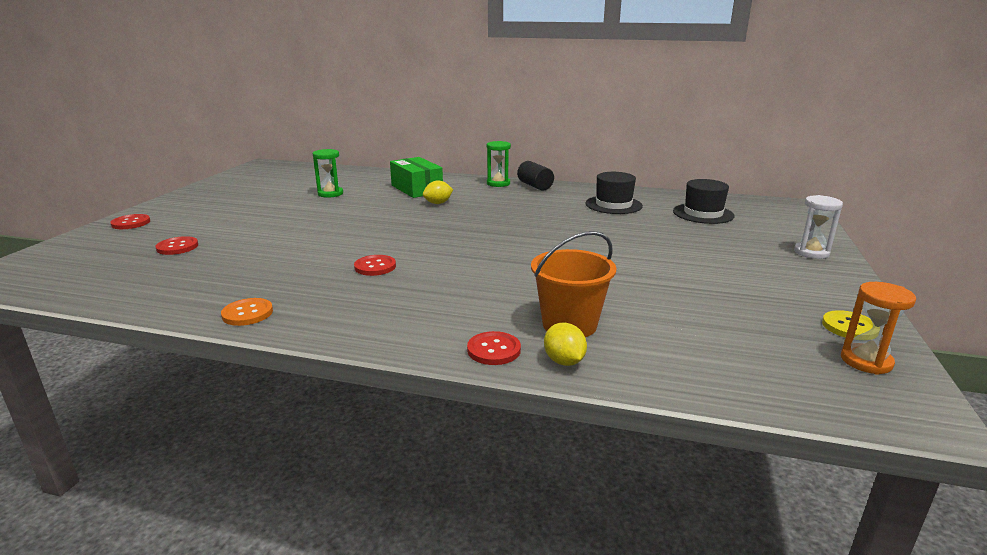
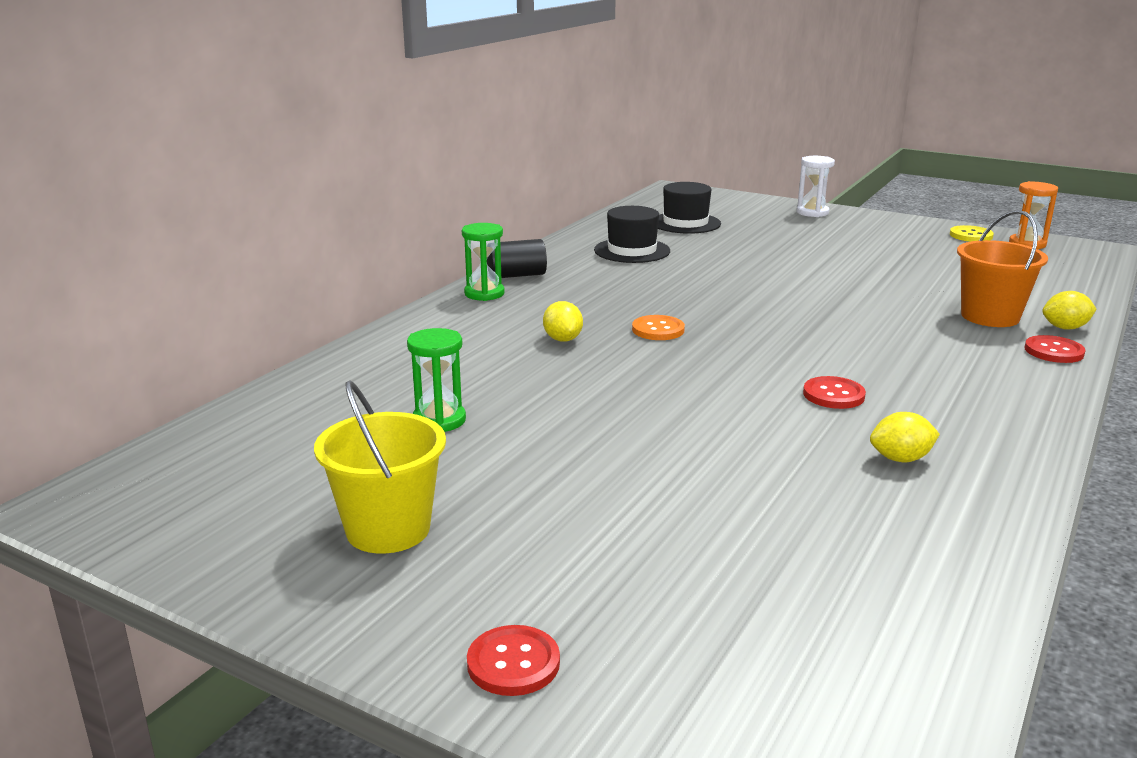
camera: 75 degrees left, 0 degrees up
(177, 247) = (713, 570): red button -> none
(233, 198) = (388, 529): none -> yellow bucket
(247, 313) = (1001, 481): orange button -> orange button (658, 330)
(282, 285) = (900, 459): none -> yellow lemon
(417, 189) = (467, 348): green box -> none

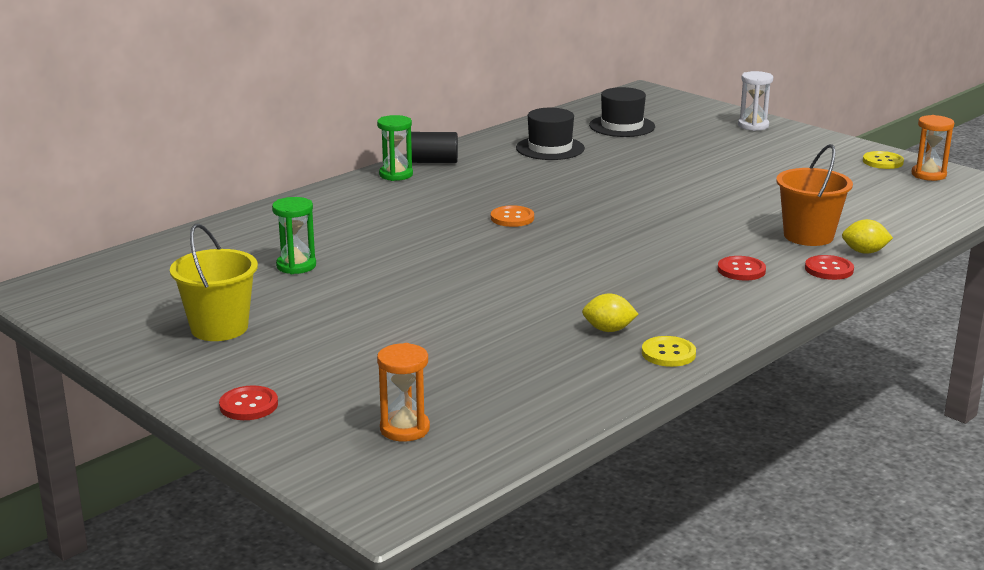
camera: 15 degrees right, 0 degrees up
(562, 339) = (430, 218): yellow lemon -> none
(779, 666) = (404, 429): none -> orange hourglass
(833, 395) = (605, 281): red button -> red button (741, 270)
(1003, 482) = (668, 353): none -> yellow button

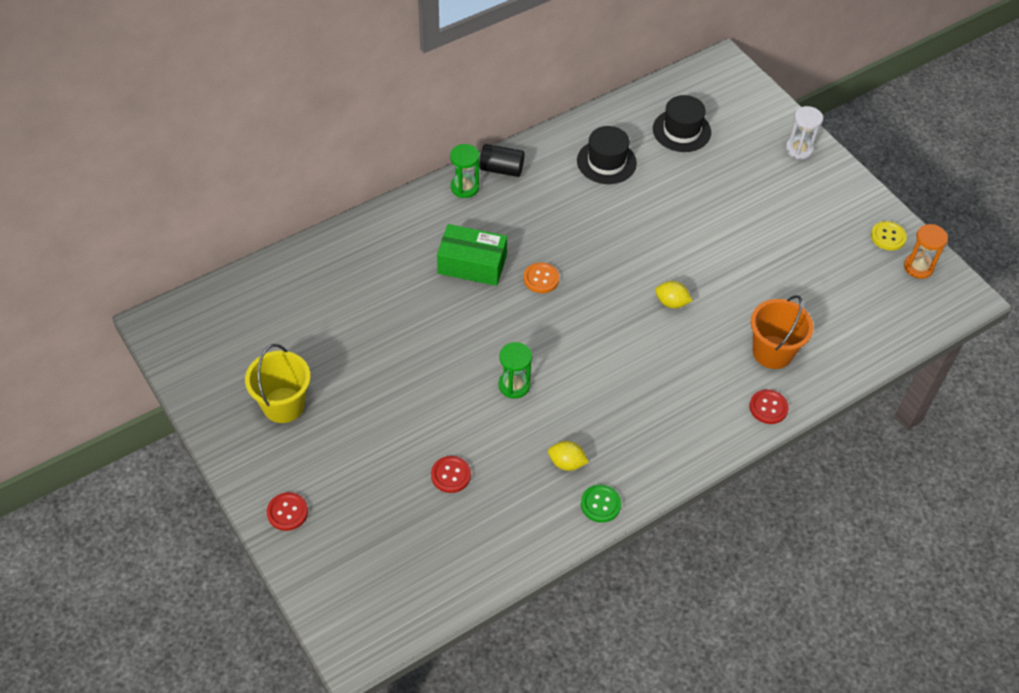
camera: 10 degrees right, 30 degrees up
(296, 266) = (355, 324): green hourglass -> green hourglass (514, 385)
(404, 429) = (387, 563): orange hourglass -> none
(425, 217) = (472, 264): none -> green box
(668, 353) = (600, 504): yellow button -> green button
(741, 270) = (698, 395): red button -> red button (451, 475)
(864, 252) = (808, 386): yellow lemon -> yellow lemon (671, 302)

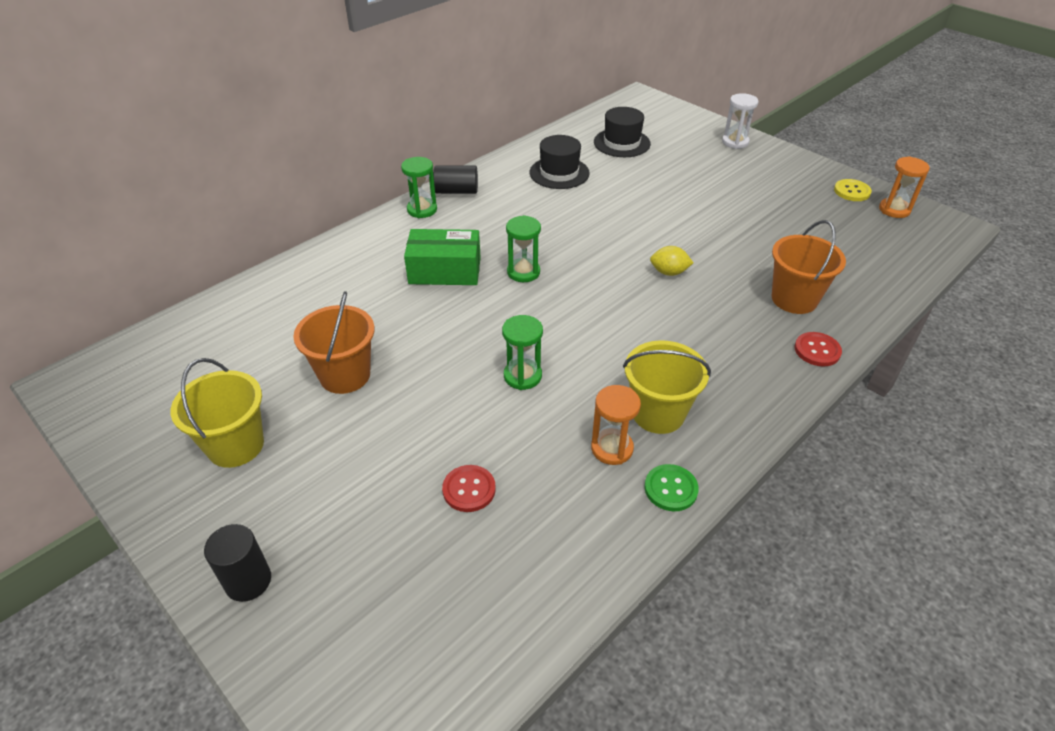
camera: 10 degrees left, 10 degrees down
(287, 512) = (248, 581): red button -> black cylinder
(372, 357) = (345, 375): none -> orange bucket
(541, 279) = (523, 272): orange button -> green hourglass
(566, 463) = (612, 448): yellow lemon -> orange hourglass
(613, 440) = (658, 413): none -> yellow bucket

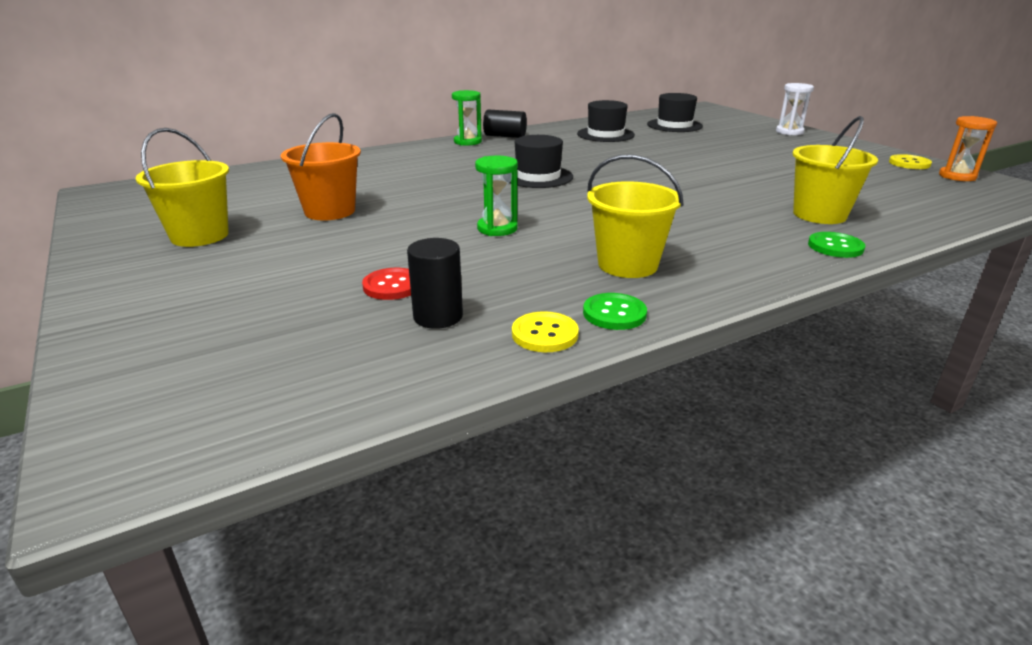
camera: 15 degrees right, 15 degrees down
(248, 581) = (131, 311): black cylinder -> black cylinder (438, 317)
(445, 271) = (464, 170): green box -> none
(523, 272) = (538, 177): green hourglass -> black hat
(612, 448) = (562, 280): orange hourglass -> none
(626, 530) = (545, 334): none -> yellow button
(669, 272) = (685, 189): yellow lemon -> none
(794, 299) = (819, 215): orange bucket -> yellow bucket
(817, 350) = (835, 247): red button -> green button

